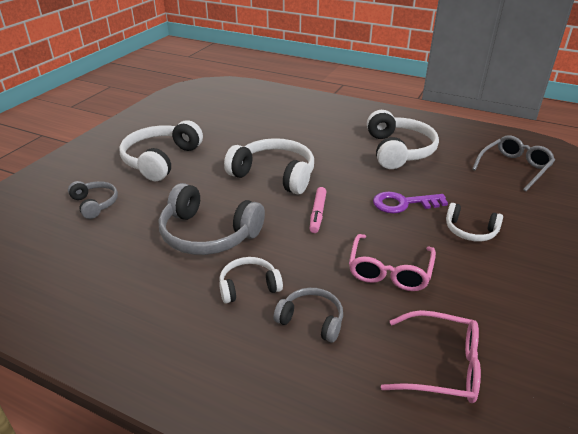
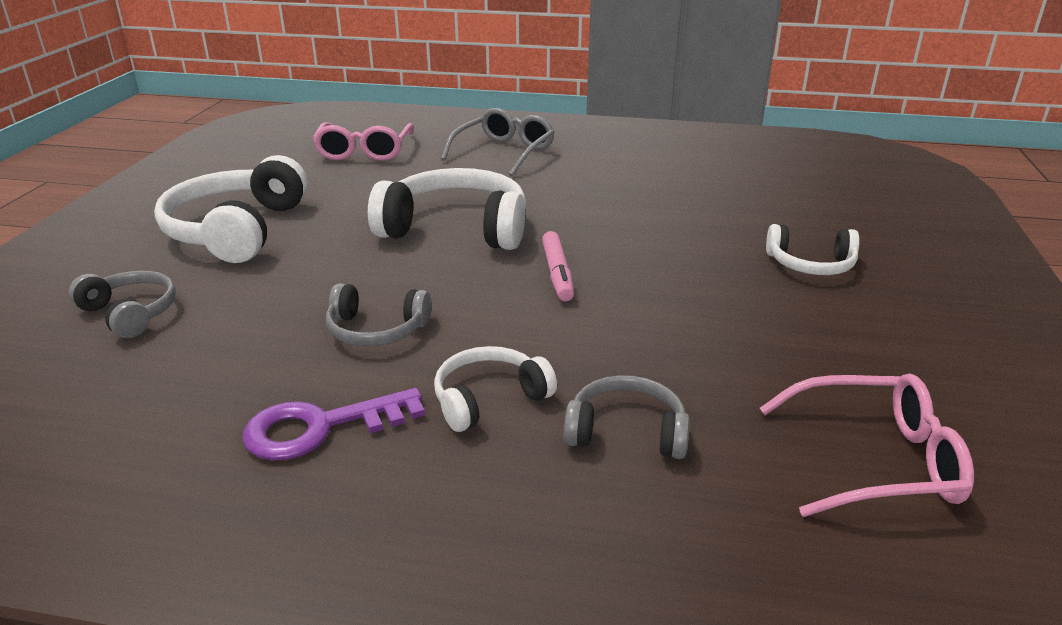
camera: 15 degrees left, 5 degrees down
(208, 234) = (376, 330): grey headphones -> grey headphones, size x0.55
(389, 271) = (718, 337): pink glasses -> pink glasses (364, 151)
(398, 150) = (643, 173): white headphones -> none
(403, 203) = (689, 242): purple key -> purple key (321, 427)
(514, 168) = (826, 176): grey glasses -> grey glasses (504, 152)

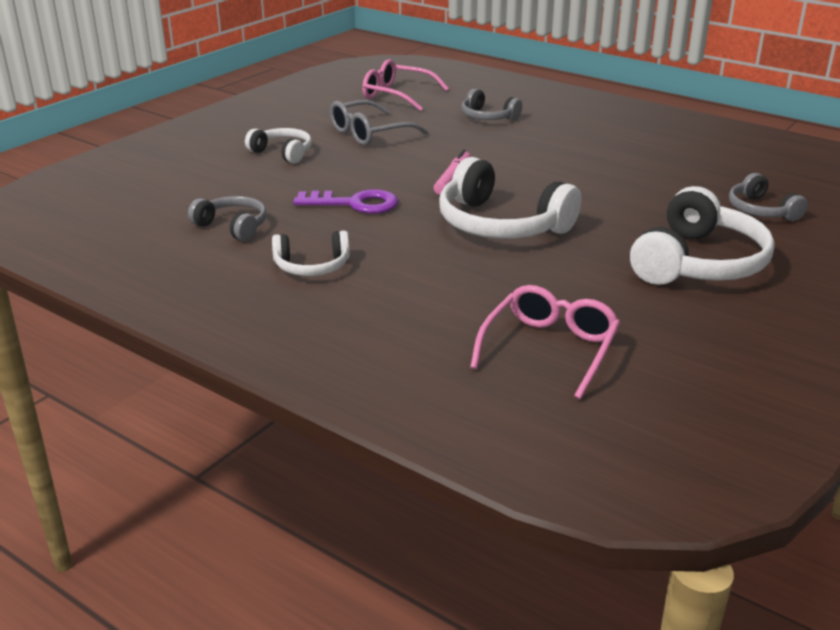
camera: 155 degrees left, 0 degrees up
(321, 427) = (630, 141): purple key -> purple key (355, 204)
(376, 330) = (591, 171): grey headphones -> grey headphones (232, 226)
(489, 399) = (542, 136): white headphones -> white headphones (312, 266)
(504, 152) = (382, 305): grey glasses -> grey glasses (369, 133)

